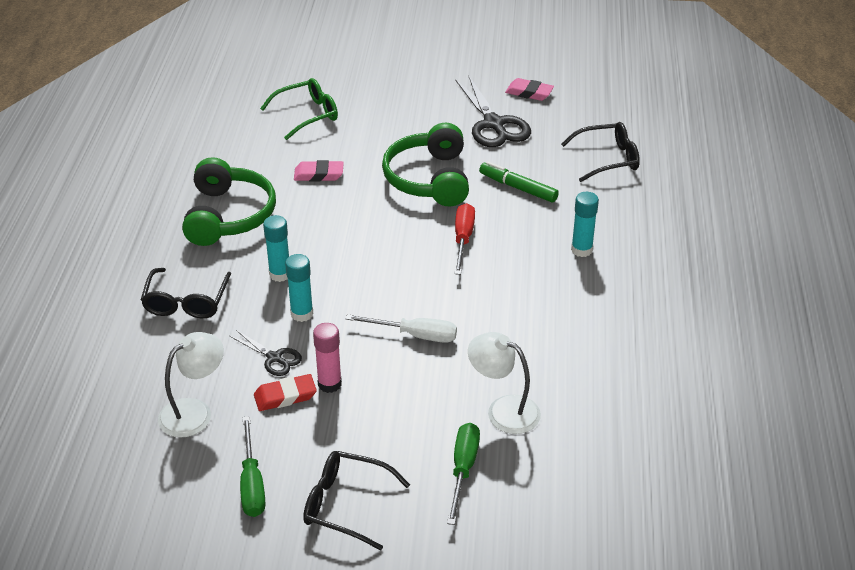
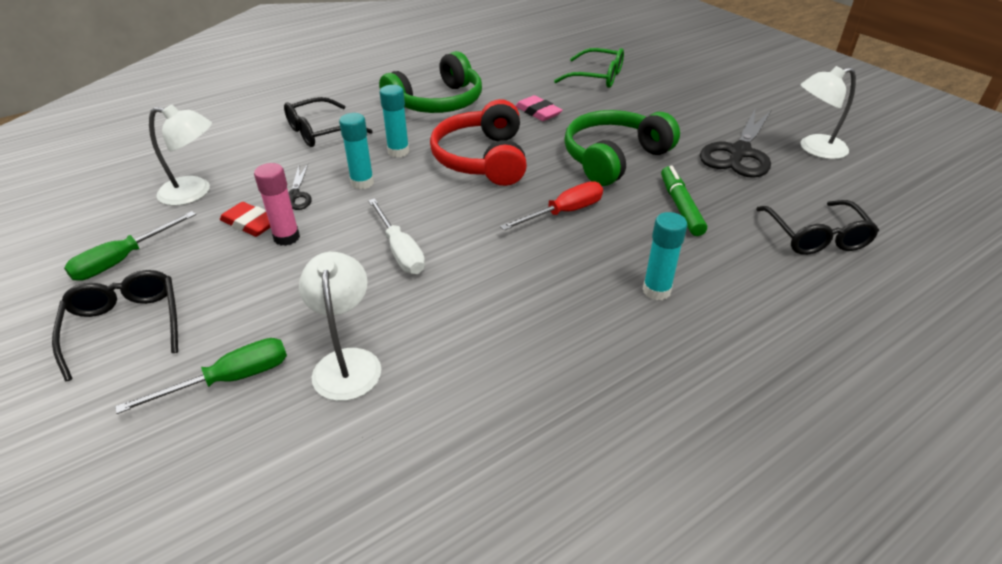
camera: 50 degrees right, 0 degrees up
(349, 238) = (482, 159): none -> red headphones
(529, 93) = (814, 149): pink eraser -> white lamp
(608, 159) = (816, 237): black glasses -> black glasses turned 45 degrees clockwise

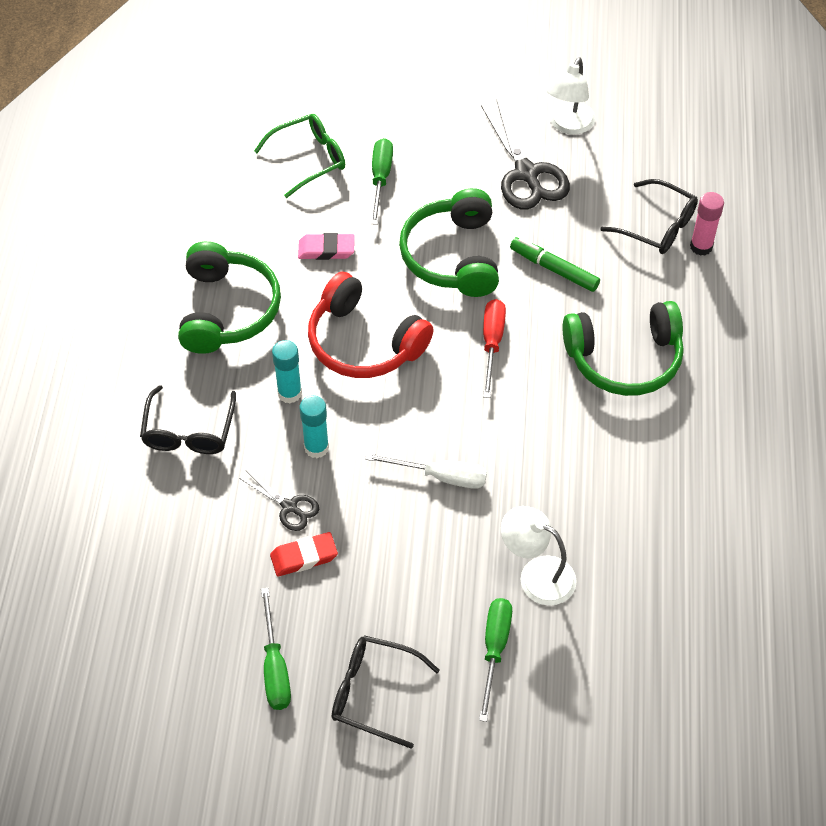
camera: 50 degrees left, 15 degrees up
(195, 192) = (208, 577): white lamp -> none
(286, 237) = (350, 541): pink glue stick -> pink glue stick (701, 246)
(627, 104) = (380, 179): none -> green screwdriver
(656, 290) = (624, 359): turquoise glue stick -> green headphones

